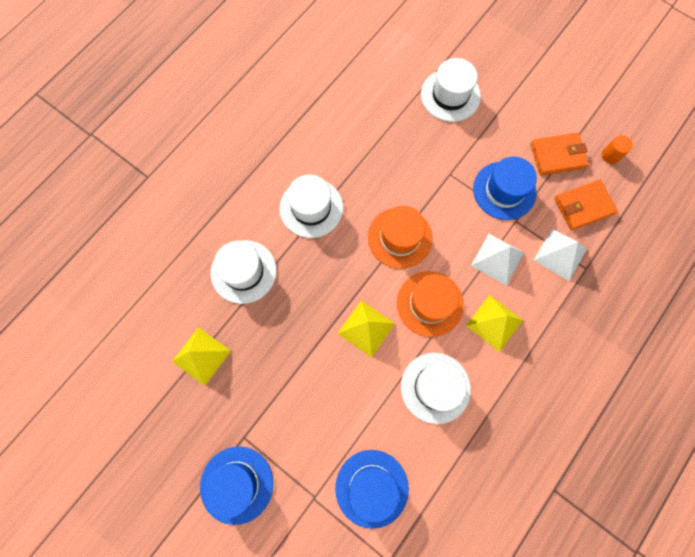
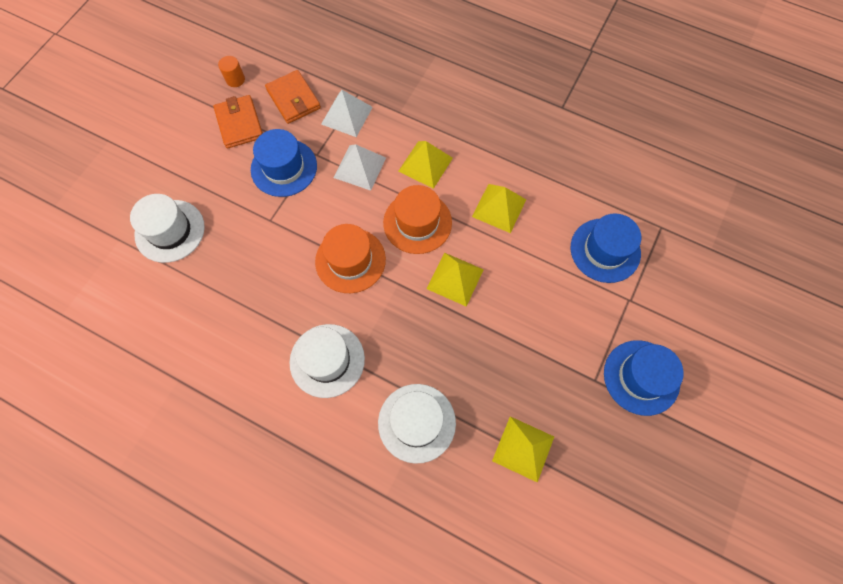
camera: 100 degrees left, 5 degrees down
(435, 387) = (499, 208): white hat -> yellow pyramid

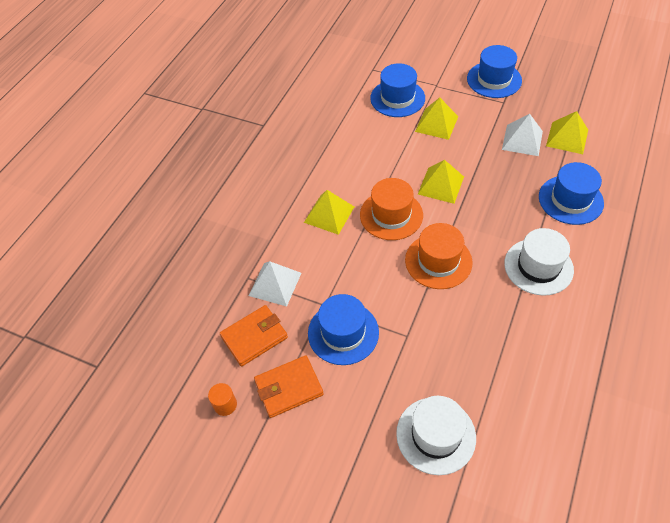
camera: 90 degrees left, 15 degrees down
(360, 167) = (337, 265): white pyramid -> white pyramid (522, 140)
(416, 422) = (570, 200): white hat -> blue hat
(499, 208) = (368, 161): yellow pyramid -> yellow pyramid (436, 123)

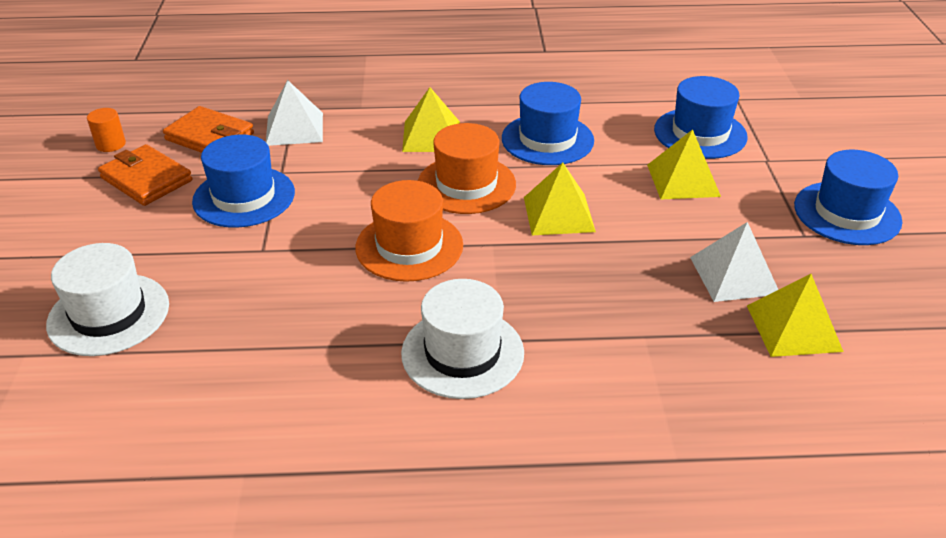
camera: 60 degrees right, 15 degrees down
(570, 200) = (642, 362): blue hat -> blue hat (547, 139)

